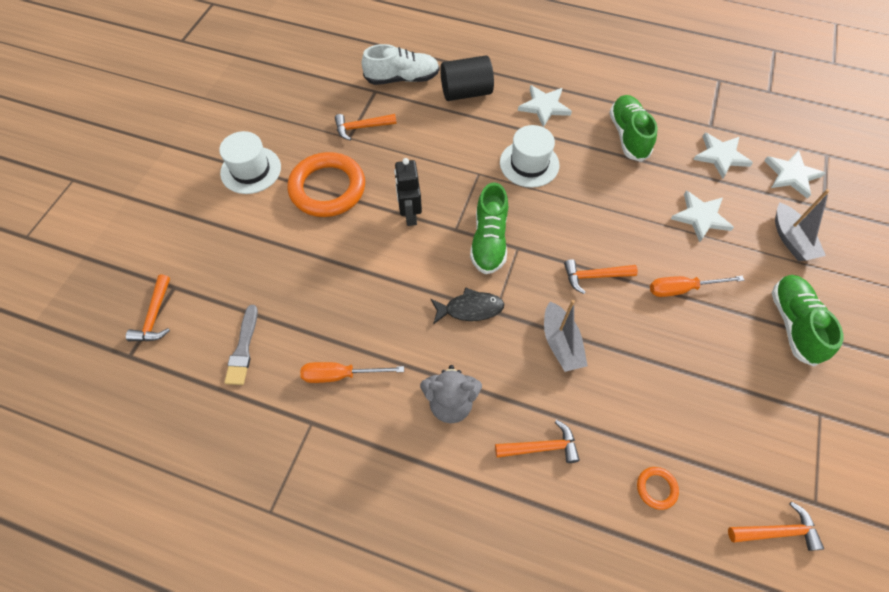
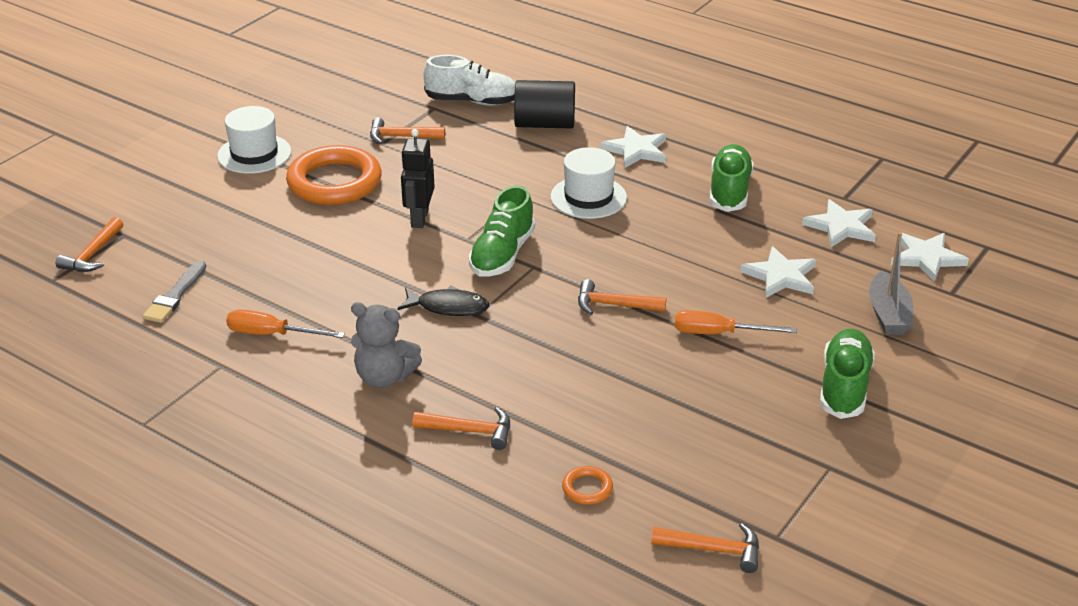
camera: 15 degrees right, 25 degrees down
(561, 343) = (541, 353): grey boat -> none

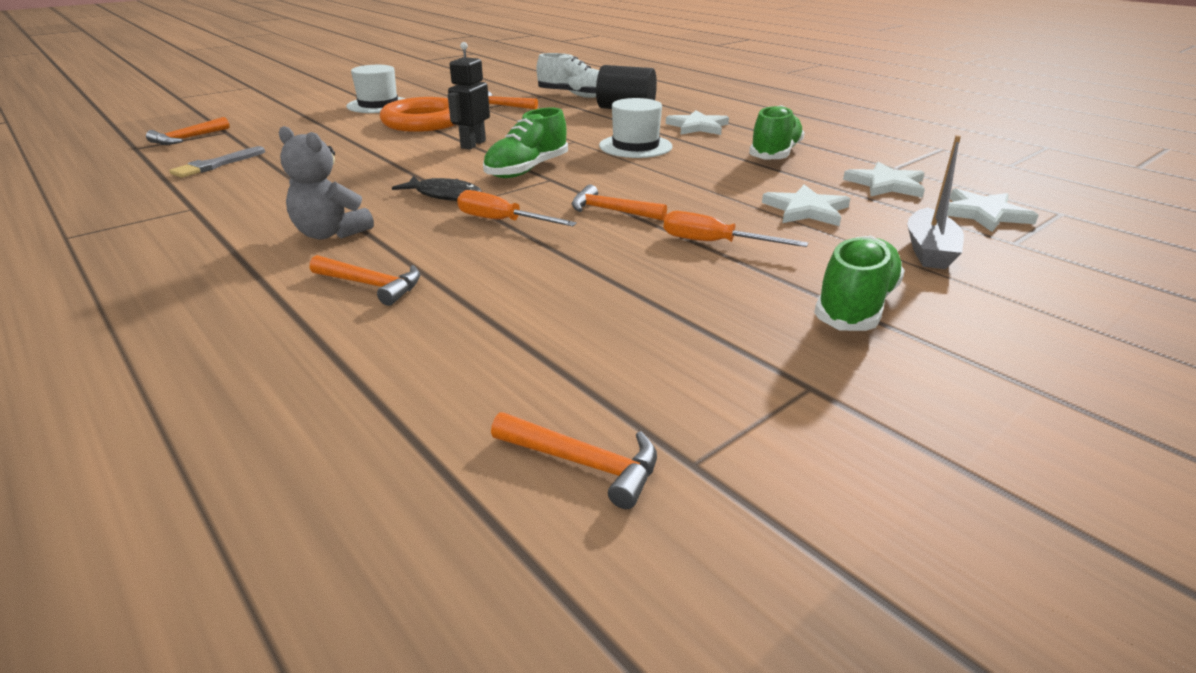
camera: 15 degrees right, 5 degrees down
(272, 334) = (264, 194): orange screwdriver -> orange screwdriver (502, 221)
(587, 488) = (459, 359): orange ring -> none

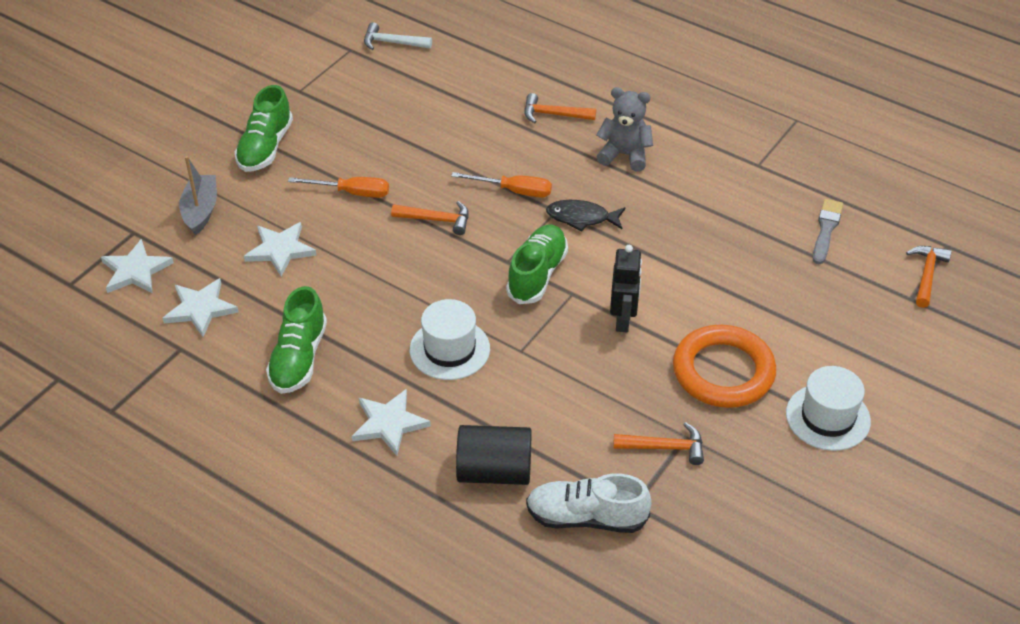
camera: 165 degrees right, 15 degrees up
(583, 463) = (392, 43): orange hammer -> white hammer

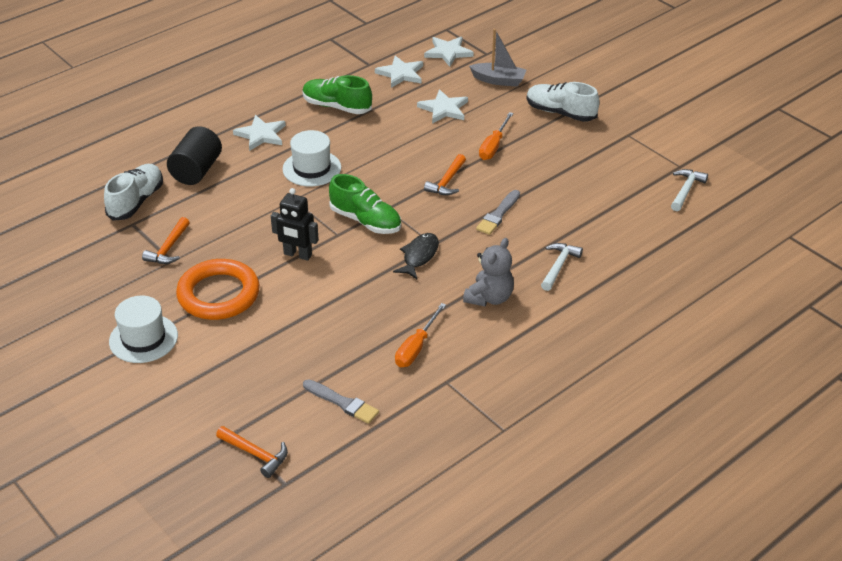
camera: 105 degrees right, 5 degrees down
(265, 147) = (560, 113): green shoe -> white shoe
(484, 169) = (498, 214): none -> grey brush
(513, 191) = (465, 225): orange screwdriver -> orange screwdriver (416, 347)
(554, 114) = (558, 266): orange hammer -> white hammer

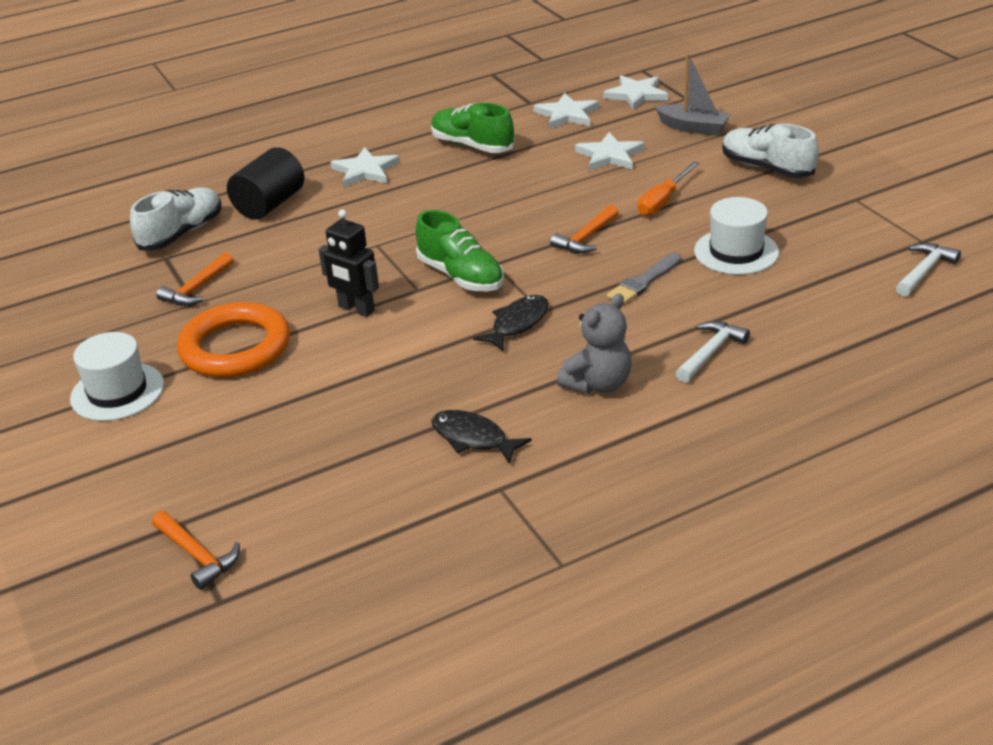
camera: 15 degrees right, 5 degrees down
(312, 168) = (414, 211): white hat -> white hat (736, 252)
(342, 403) = (343, 500): grey brush -> none
(416, 347) = (473, 438): orange screwdriver -> black fish

